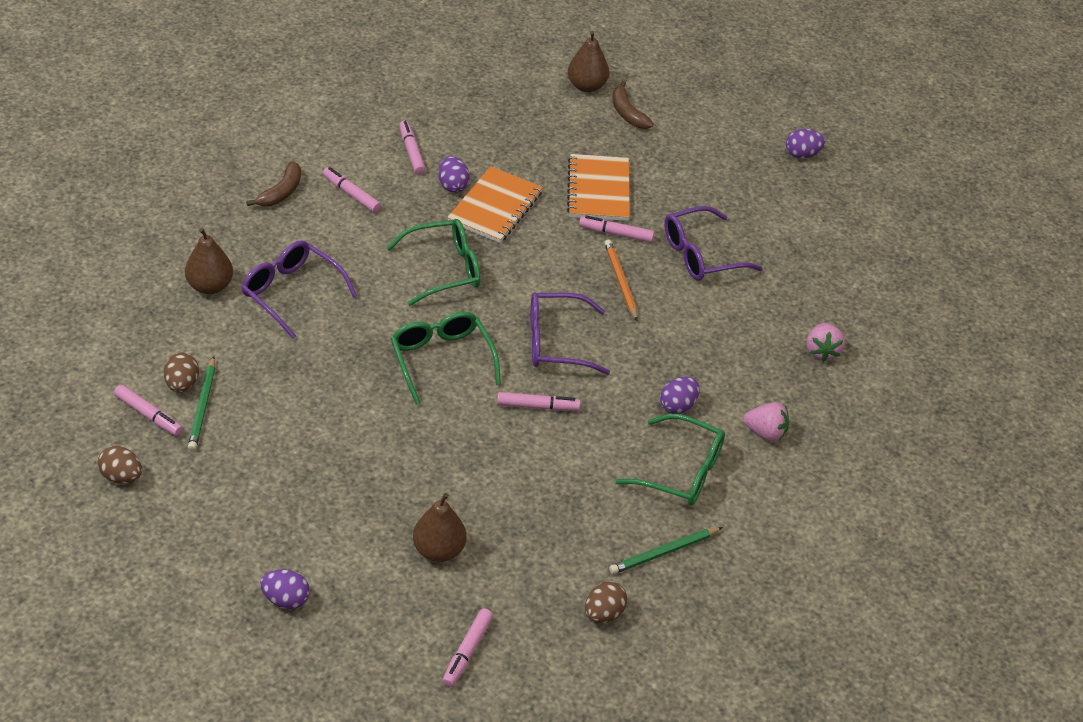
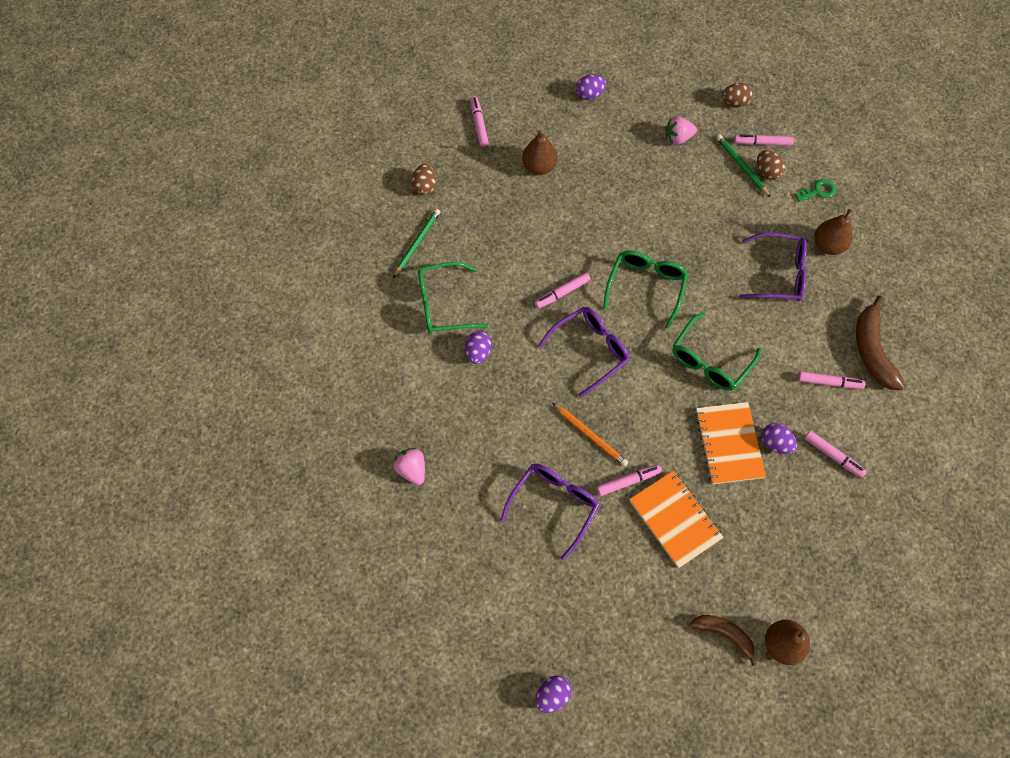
camera: 150 degrees right, 20 degrees up
(153, 335) = (818, 191): none -> green key
(281, 192) = (872, 350): brown banana -> brown banana, size x1.56
(442, 360) = (646, 287): green glasses -> green glasses turned 105 degrees counterclockwise
(765, 433) = (409, 369): pink strawberry -> pink strawberry (678, 138)

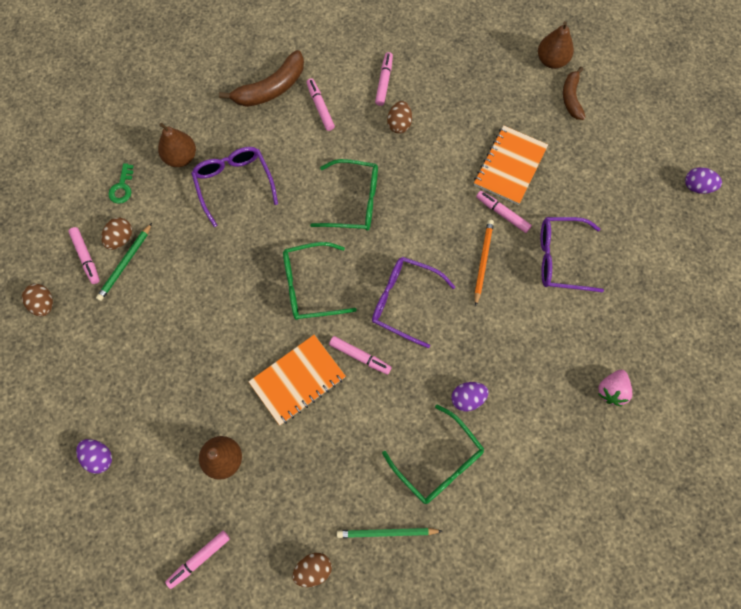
camera: 120 degrees left, 5 degrees up
(678, 138) = (117, 338): pink strawberry -> none
(728, 444) = (421, 156): orange notebook -> orange notebook (298, 380)
(775, 443) = (399, 124): purple egg -> brown egg
(818, 191) = (122, 187): green key -> green key turned 120 degrees counterclockwise

